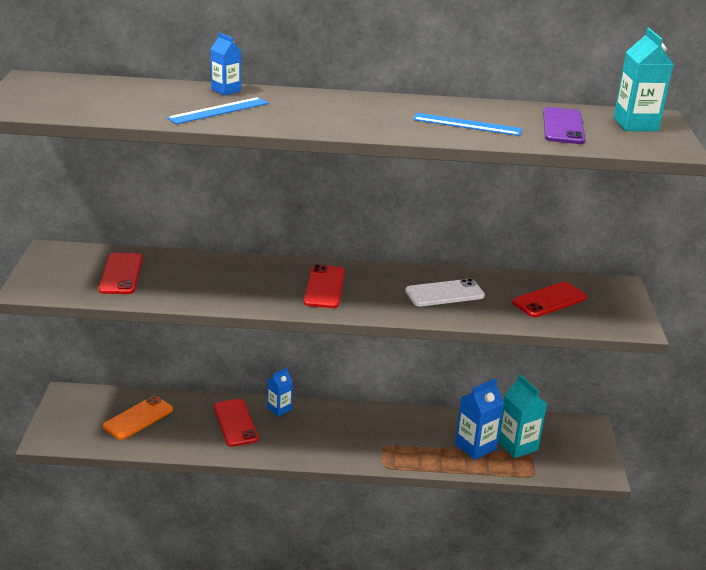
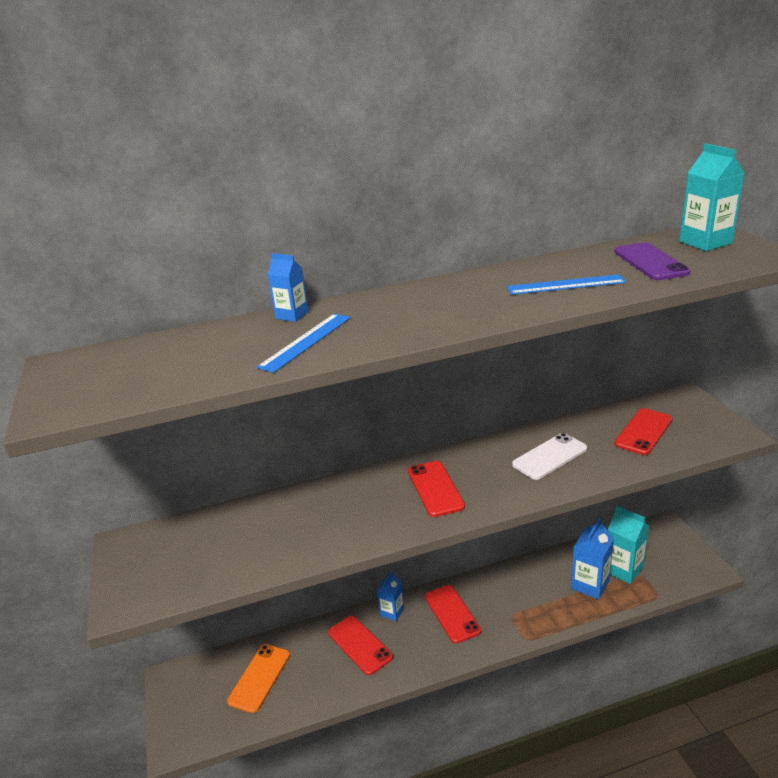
camera: 15 degrees left, 0 degrees up
(121, 274) = (217, 546): red phone -> red phone (452, 614)

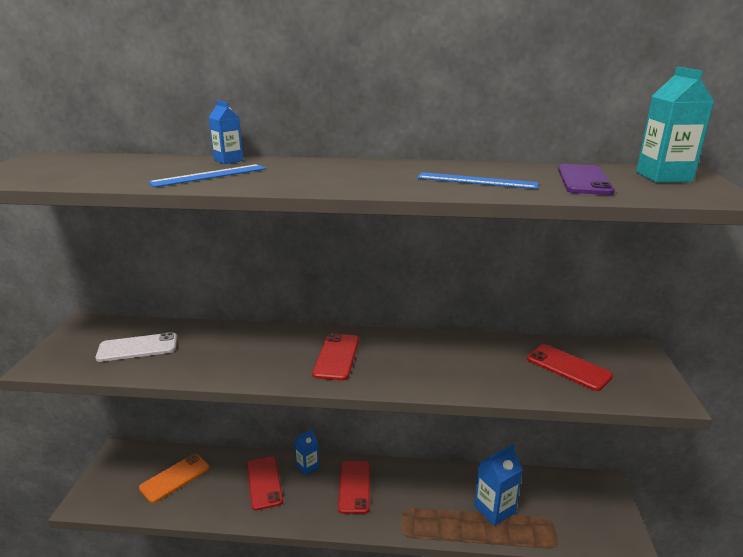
camera: 20 degrees right, 5 degrees down
(550, 456) = (458, 362): white phone -> white phone (137, 348)
(623, 569) = (536, 508): turquoise carton -> none
(643, 432) = (568, 367): red phone -> red phone turned 75 degrees clockwise

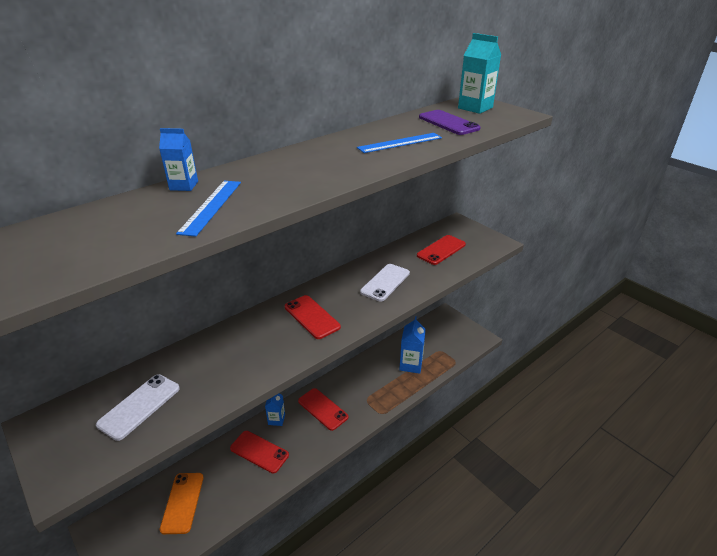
camera: 45 degrees left, 10 degrees up
(450, 365) = (385, 282): none -> white phone
(568, 367) = (441, 250): red phone -> red phone turned 45 degrees counterclockwise

